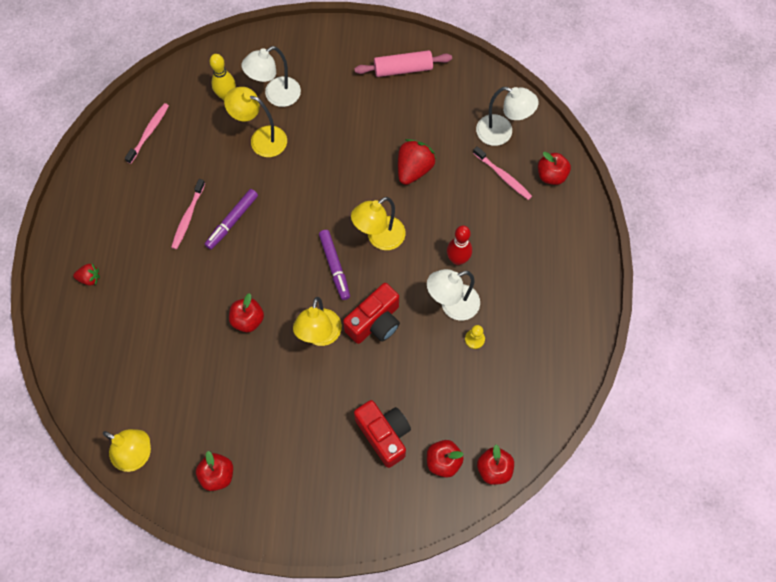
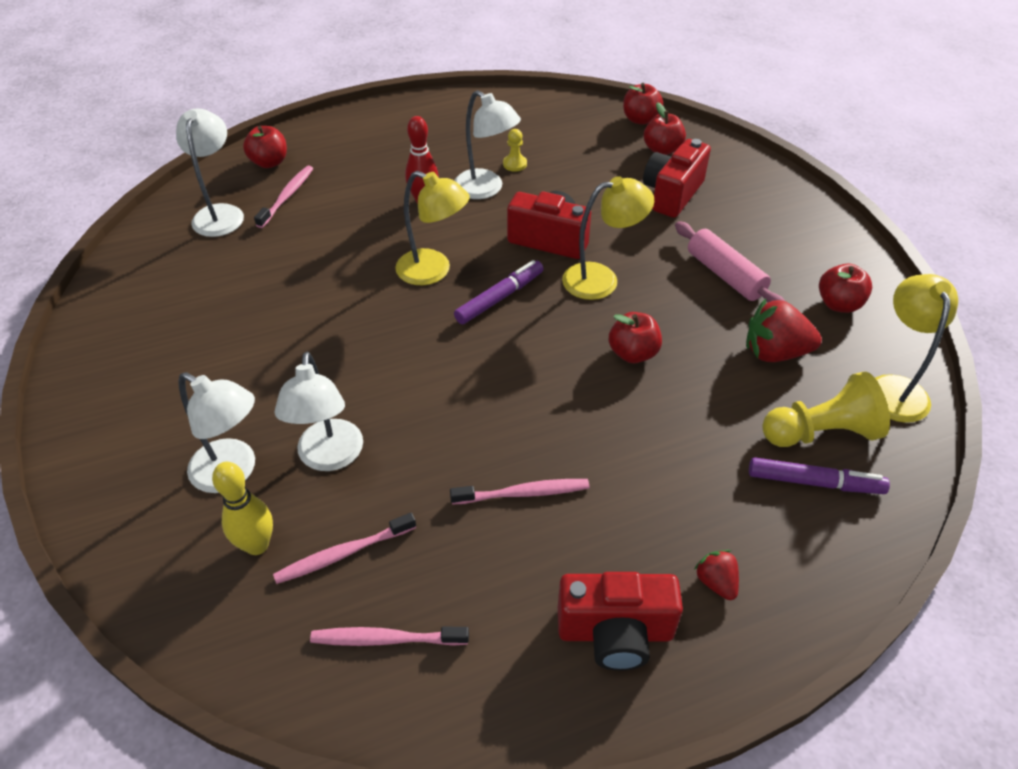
camera: 115 degrees left, 20 degrees down
(95, 222) = (615, 632): none -> red camera
(135, 388) = (821, 432): none -> yellow pawn
(201, 129) = (344, 553): none -> pink toothbrush
(232, 221) = (497, 432): purple marker -> purple marker (814, 482)
(261, 139) = (329, 457): yellow lamp -> white lamp
(403, 69) = (133, 335): pink rolling pin -> pink rolling pin (725, 275)
(414, 169) = (311, 272): red strawberry -> red strawberry (774, 352)

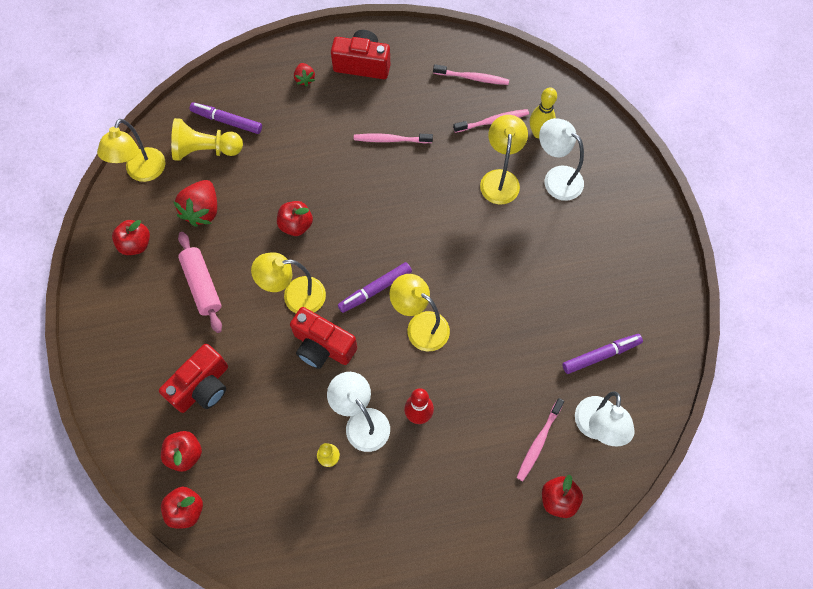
camera: 170 degrees left, 20 degrees up
(201, 272) = (601, 355): none -> purple marker
(329, 457) = (500, 179): white lamp -> yellow lamp
(774, 352) = (202, 210): red strawberry -> red strawberry turned 90 degrees clockwise

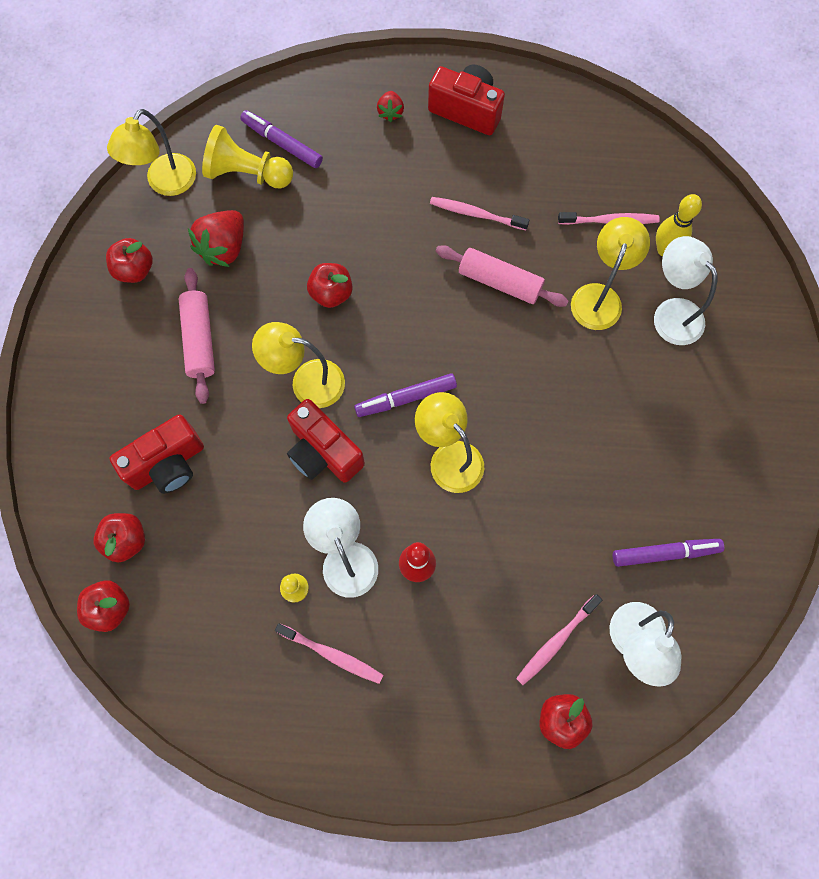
camera: 15 degrees right, 5 degrees up
(422, 186) = (499, 282): none -> pink rolling pin
(472, 78) = (599, 159): pink toothbrush -> pink toothbrush (331, 654)

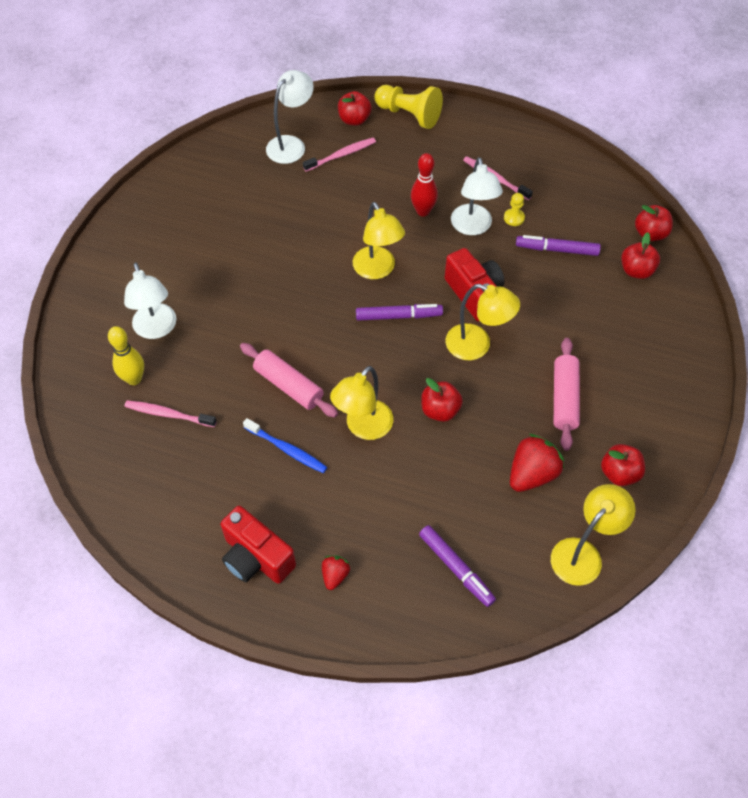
camera: 165 degrees left, 15 degrees down
(168, 464) = (600, 312): red camera -> none
(247, 173) = (497, 544): yellow pawn -> yellow pawn (409, 115)
(476, 214) = (286, 449): pink toothbrush -> blue toothbrush
(599, 297) = (209, 354): yellow lamp -> yellow lamp (363, 427)
(665, 553) = (245, 183): purple marker -> purple marker (557, 250)

